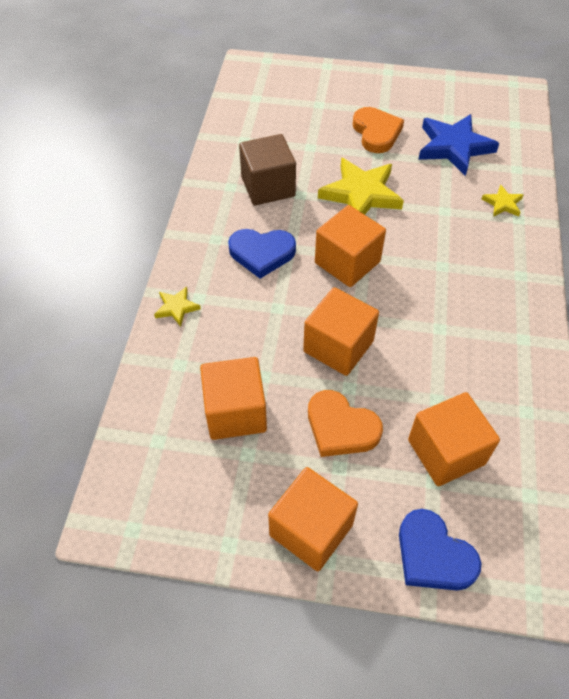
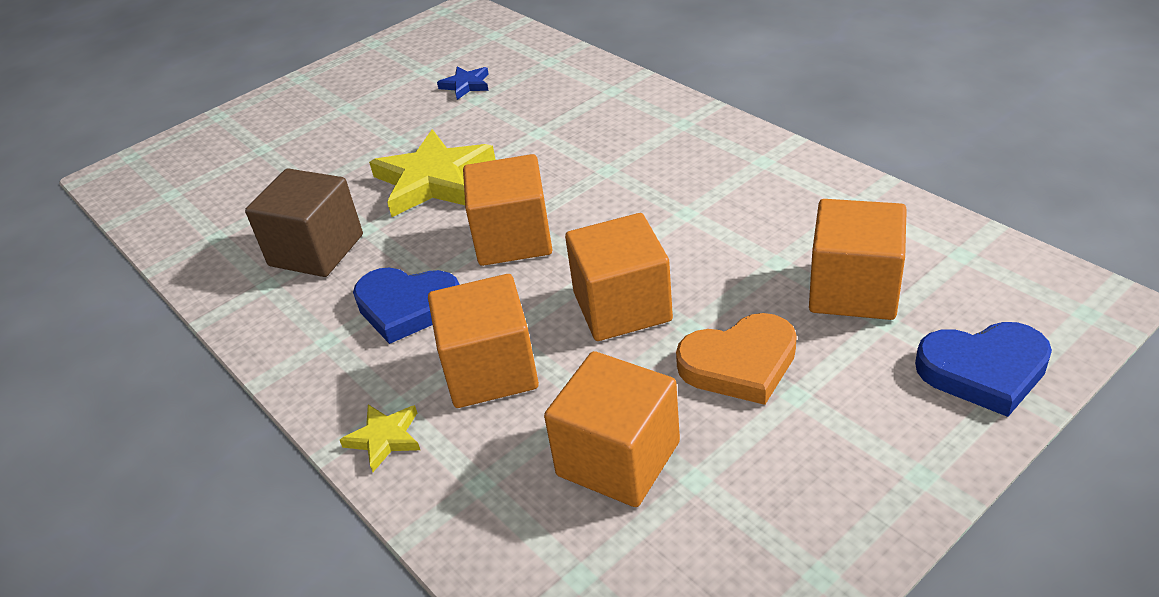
camera: 45 degrees left, 15 degrees down
(262, 253) = (407, 307): blue heart -> blue heart turned 60 degrees clockwise
(311, 530) = (864, 469): orange cube -> orange cube (490, 370)
(376, 133) = (368, 127): orange heart -> none
(453, 147) = (466, 85): blue star -> blue star, size x0.48
(502, 203) = (580, 90): yellow star -> none

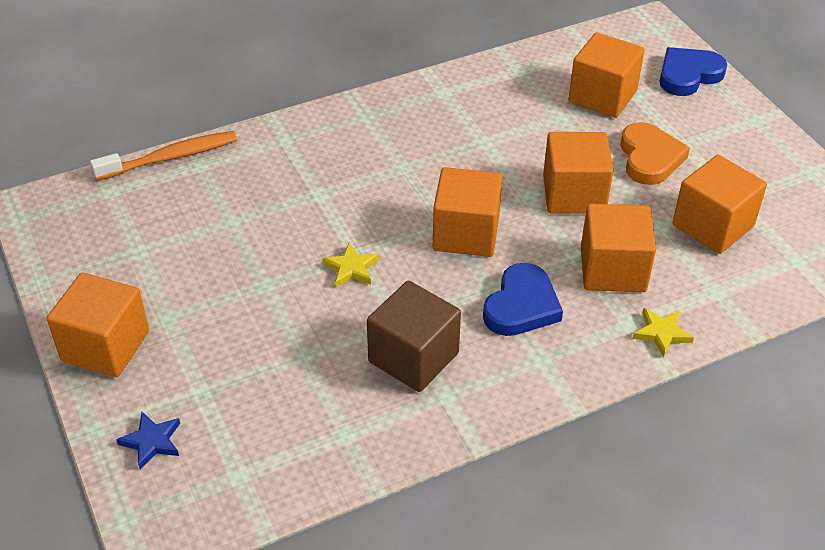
camera: 80 degrees left, 5 degrees up
(308, 91) = (105, 346): none -> orange cube
(433, 180) = (351, 268): yellow star -> yellow star, size x0.48
(466, 85) = (198, 225): blue star -> blue star (152, 442)
(552, 45) = (171, 157): none -> orange toothbrush
(984, 370) = (688, 75): blue heart -> blue heart turned 135 degrees counterclockwise

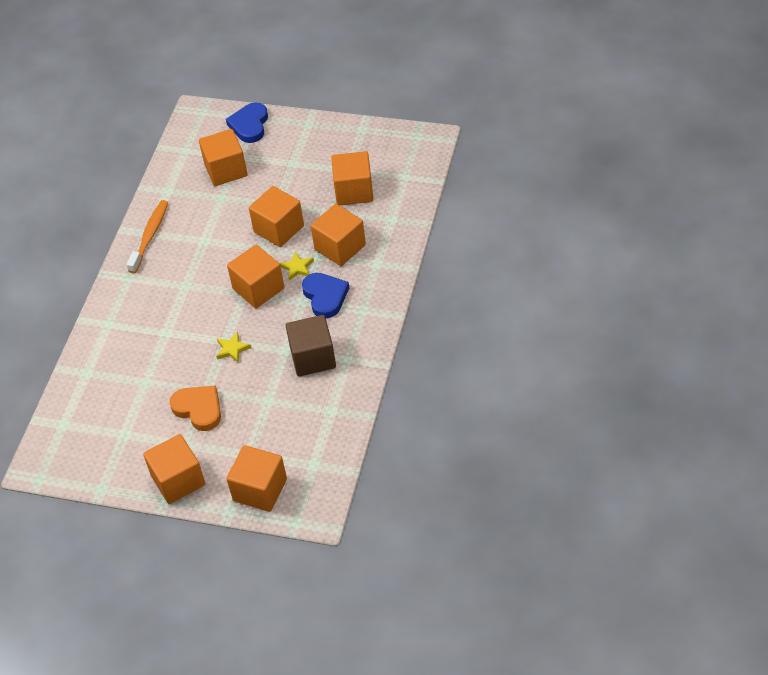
camera: 45 degrees left, 5 degrees up
(152, 442) = (260, 490): blue star -> orange cube
(171, 157) = (65, 383): orange toothbrush -> orange toothbrush (150, 236)
(649, 158) = (287, 182): orange heart -> orange heart (199, 409)
(662, 333) = (393, 256): yellow star -> yellow star (297, 268)

